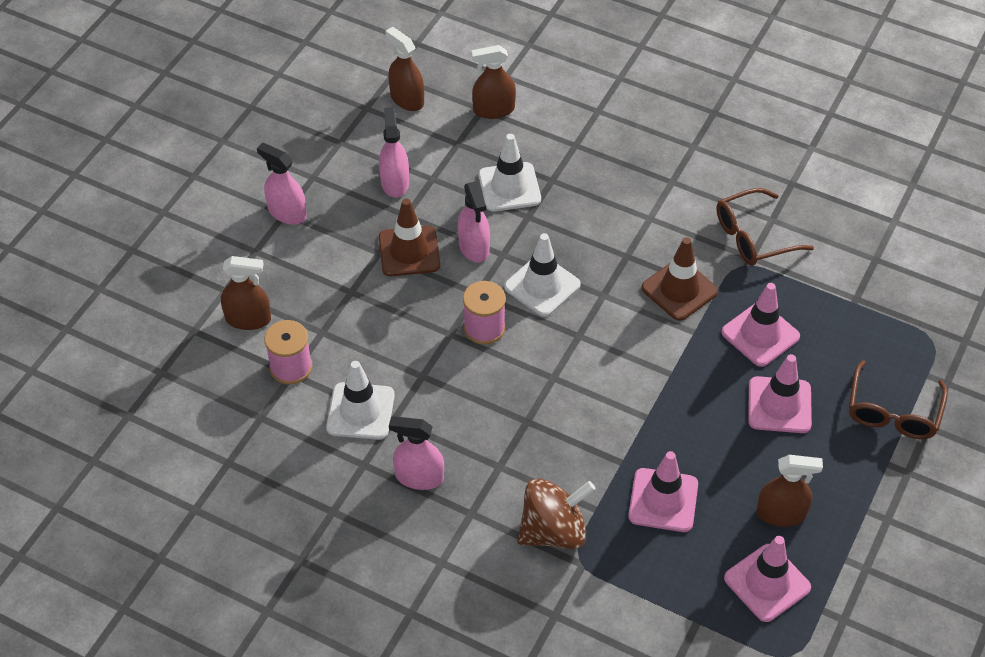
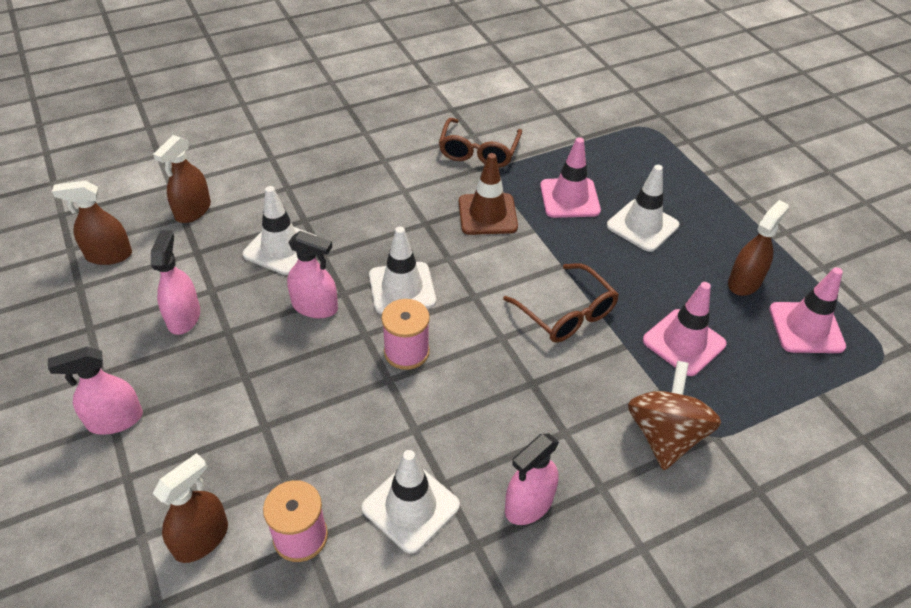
camera: 55 degrees left, 5 degrees down
(395, 182) = (184, 317): pink spray bottle -> pink spray bottle turned 60 degrees clockwise
(409, 251) = (269, 353): brown traffic cone -> none
(779, 405) = (642, 225): pink traffic cone -> white traffic cone
(893, 412) = (693, 176): brown glasses -> brown glasses (566, 313)

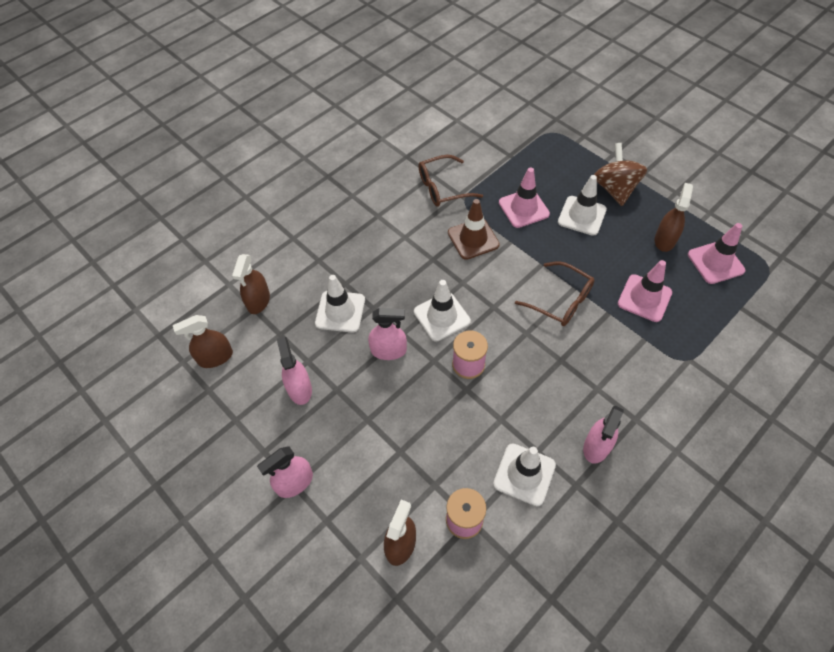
camera: 15 degrees left, 10 degrees up
(478, 151) = (443, 188): brown glasses -> brown glasses turned 75 degrees clockwise
(665, 435) = (659, 369): brown spinning top -> brown spinning top (615, 189)

